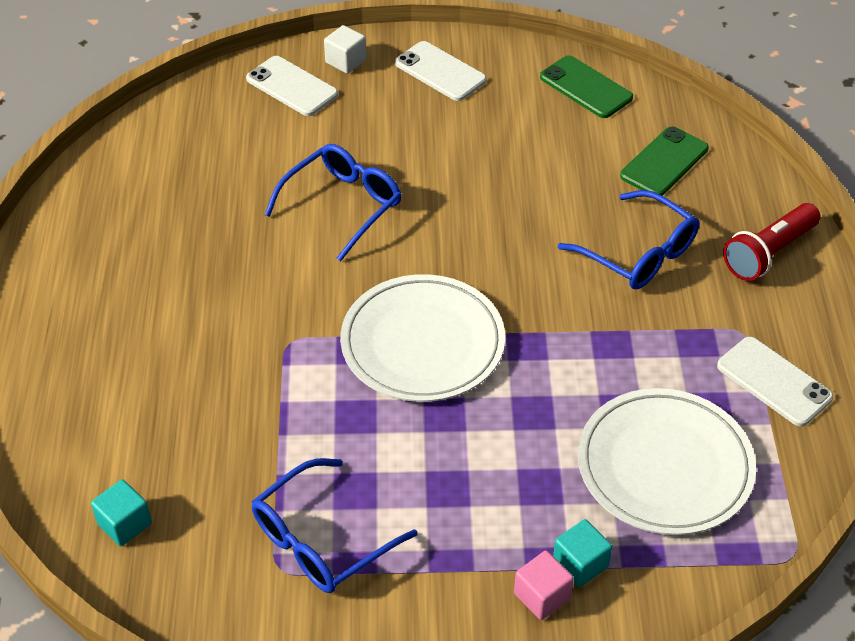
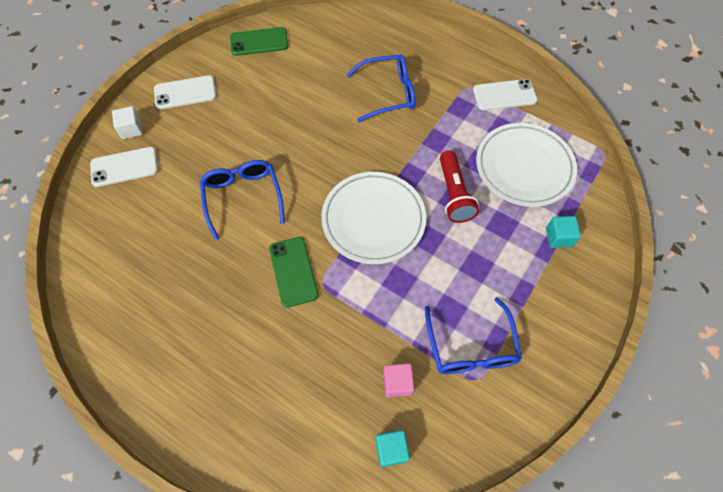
camera: 55 degrees left, 15 degrees up
(542, 596) = (567, 265): pink cube -> pink cube (397, 383)
(664, 162) = (338, 46): green phone -> green phone (293, 271)
(768, 253) = (429, 47): red flashlight -> red flashlight (454, 194)

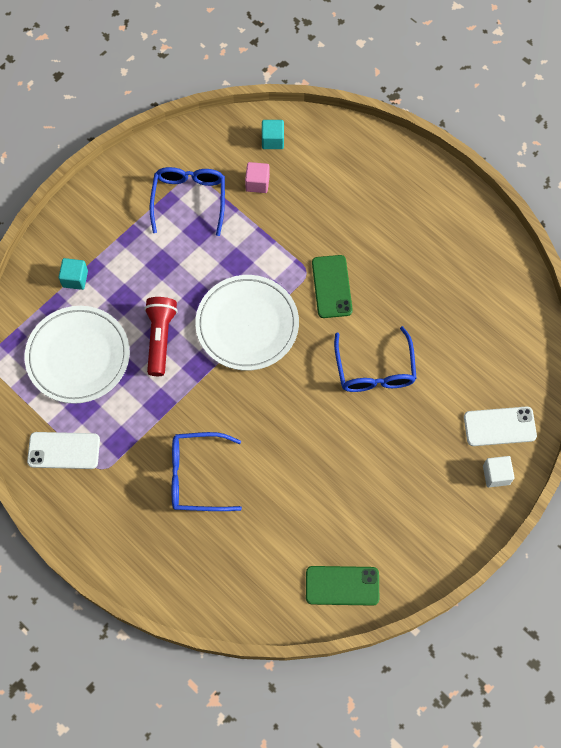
camera: 170 degrees left, 5 degrees up
(185, 93) = (436, 518): white phone -> none

